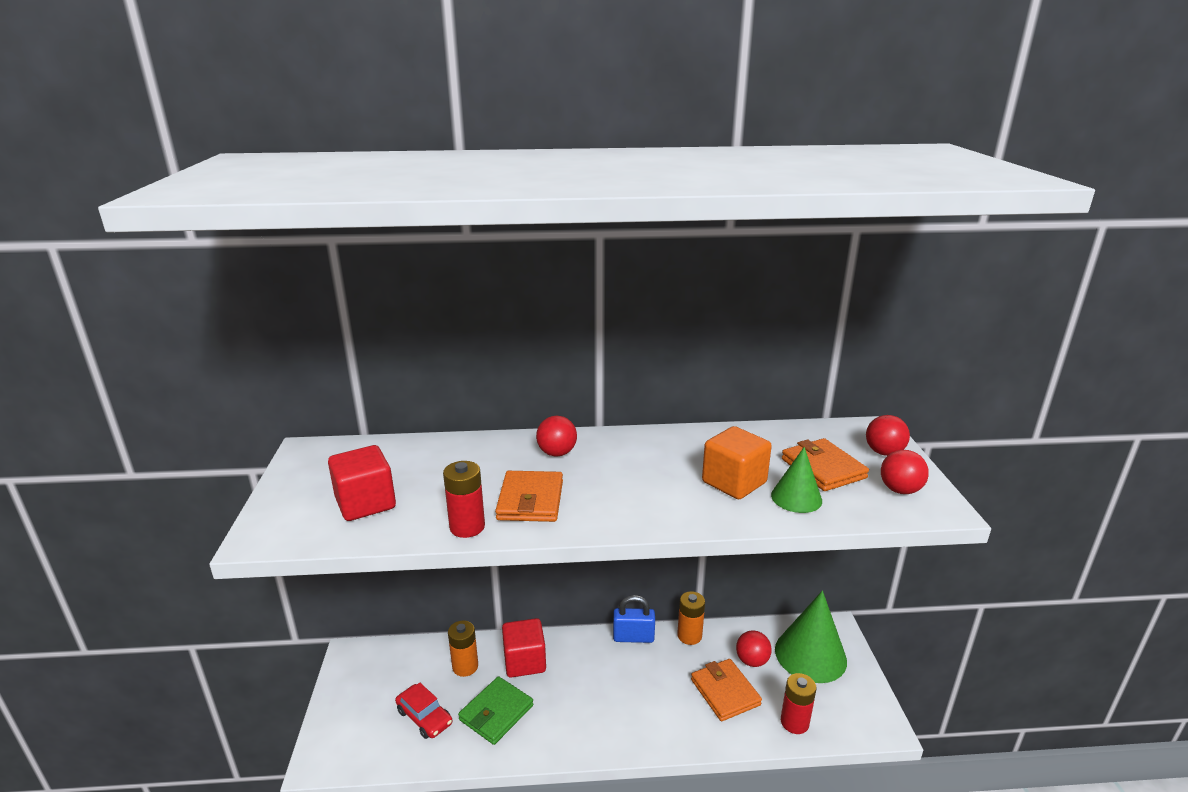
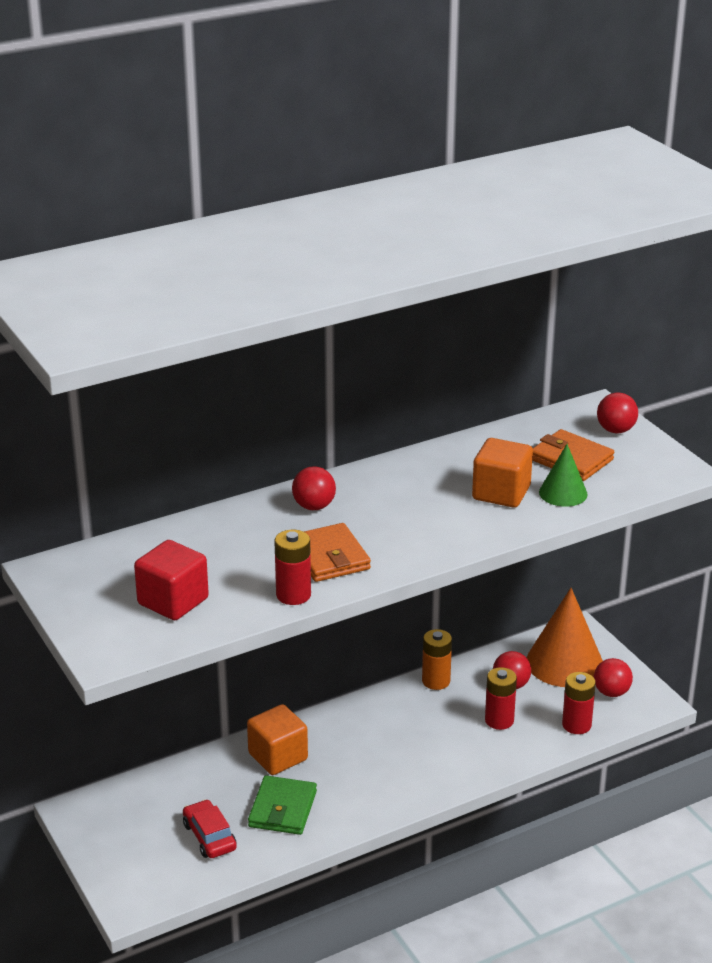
camera: 25 degrees left, 5 degrees up
(424, 717) = (209, 836): red car -> red car turned 135 degrees counterclockwise
(465, 666) = (216, 781): orange battery -> none
(524, 661) = (278, 757): red cube -> orange cube
(633, 637) = (378, 700): blue padlock -> none
(725, 692) = (499, 720): orange wallet -> red battery
(810, 655) = (564, 662): green cone -> orange cone
(900, 490) = (645, 464): red ball -> red ball (611, 692)

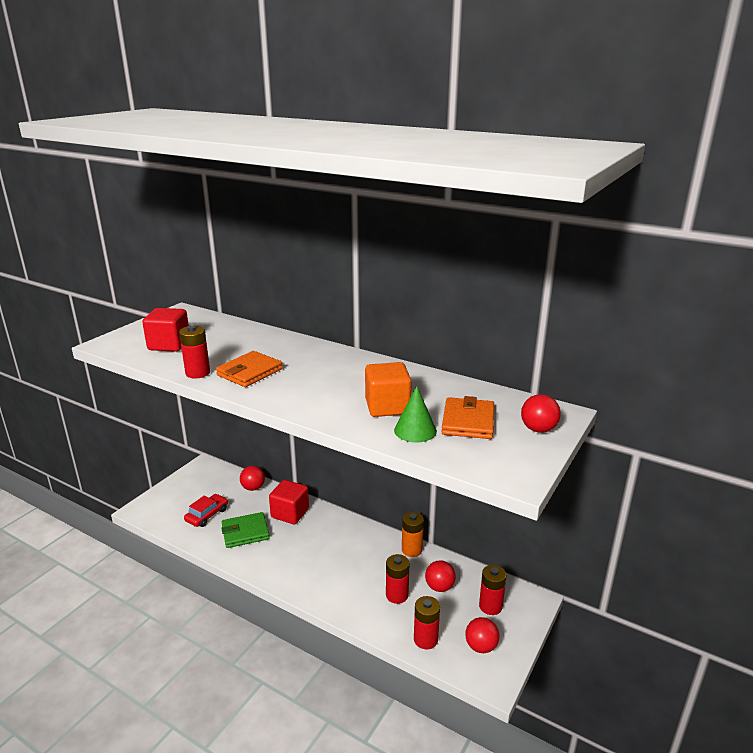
camera: 60 degrees right, 5 degrees down
(278, 757) = (290, 513): orange cube -> red cube
(314, 506) = (304, 353): red ball -> red ball (253, 488)
(564, 662) = (490, 606): orange cone -> red battery

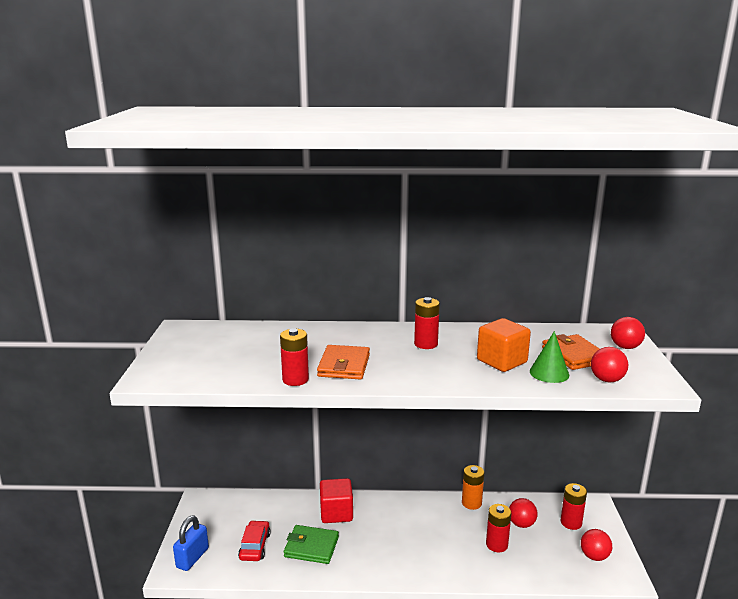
camera: 30 degrees left, 5 degrees down
(159, 506) = (192, 558): none -> blue padlock
(169, 345) = (222, 362): red cube -> none
(245, 532) = (311, 547): green wallet -> green wallet turned 60 degrees clockwise
(253, 488) = (276, 503): red ball -> red ball (607, 380)
(425, 639) = (552, 570): red battery -> red battery (426, 344)

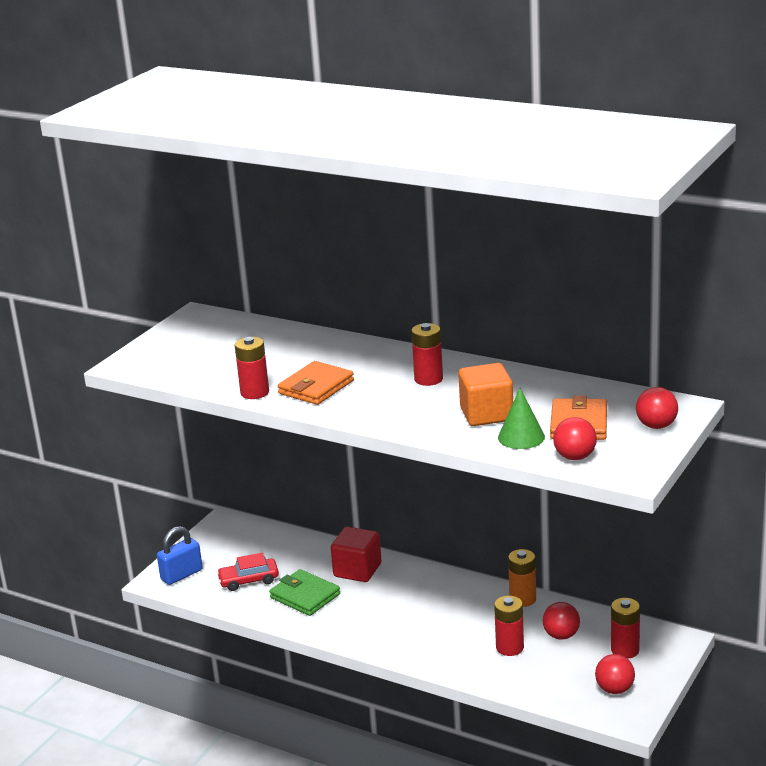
camera: 30 degrees right, 5 degrees up
(255, 546) = (248, 580): red car -> red car turned 135 degrees counterclockwise

